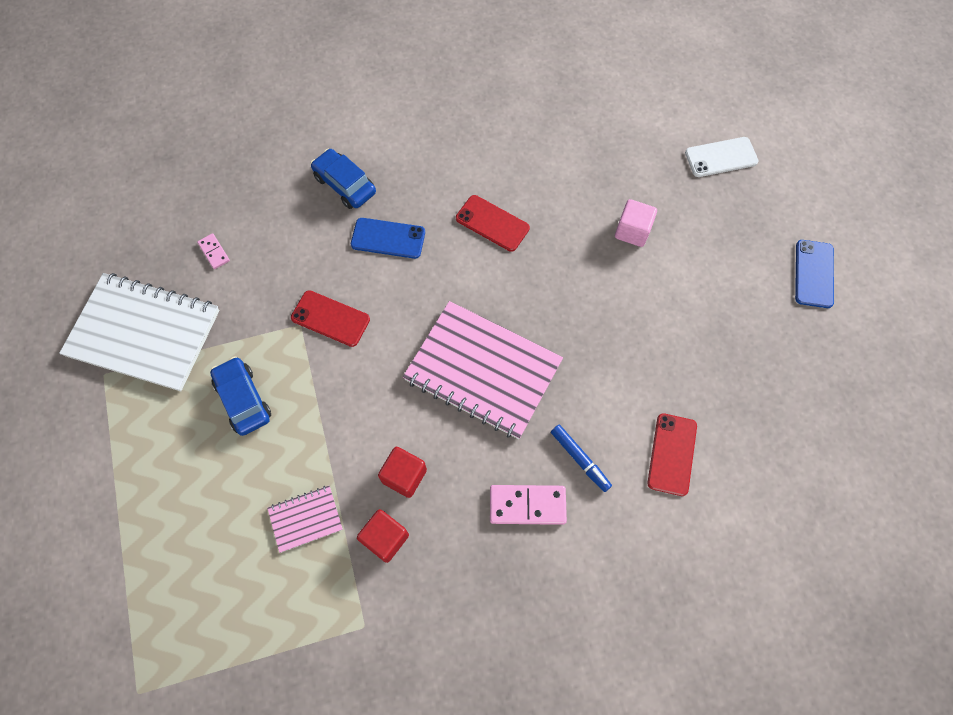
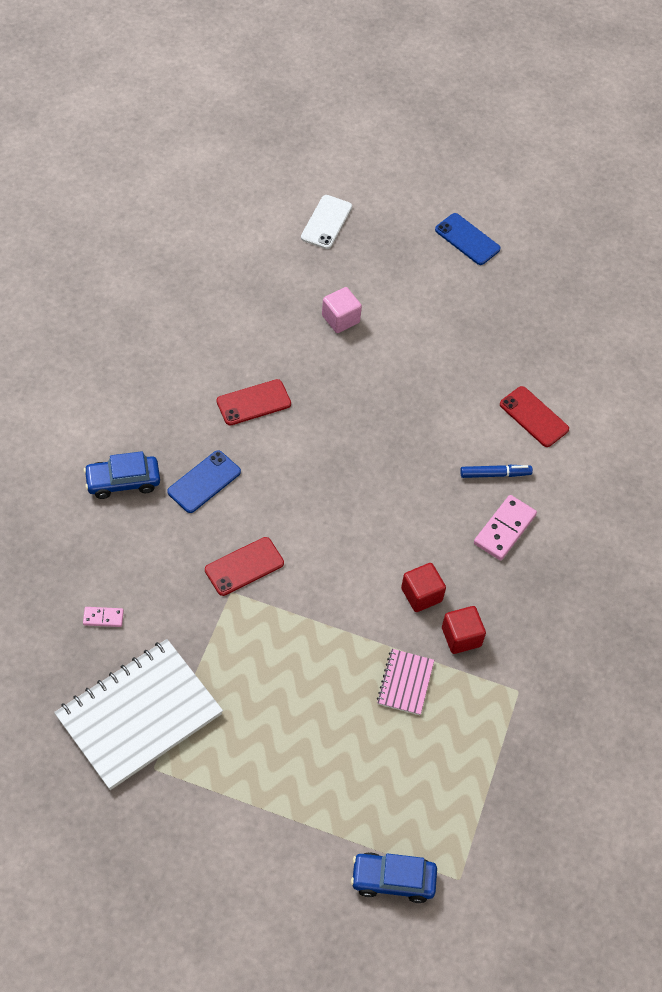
camera: 60 degrees left, 10 degrees down
(243, 399) = (267, 671): blue car -> blue car (393, 880)
(483, 370) = (377, 490): pink notebook -> none

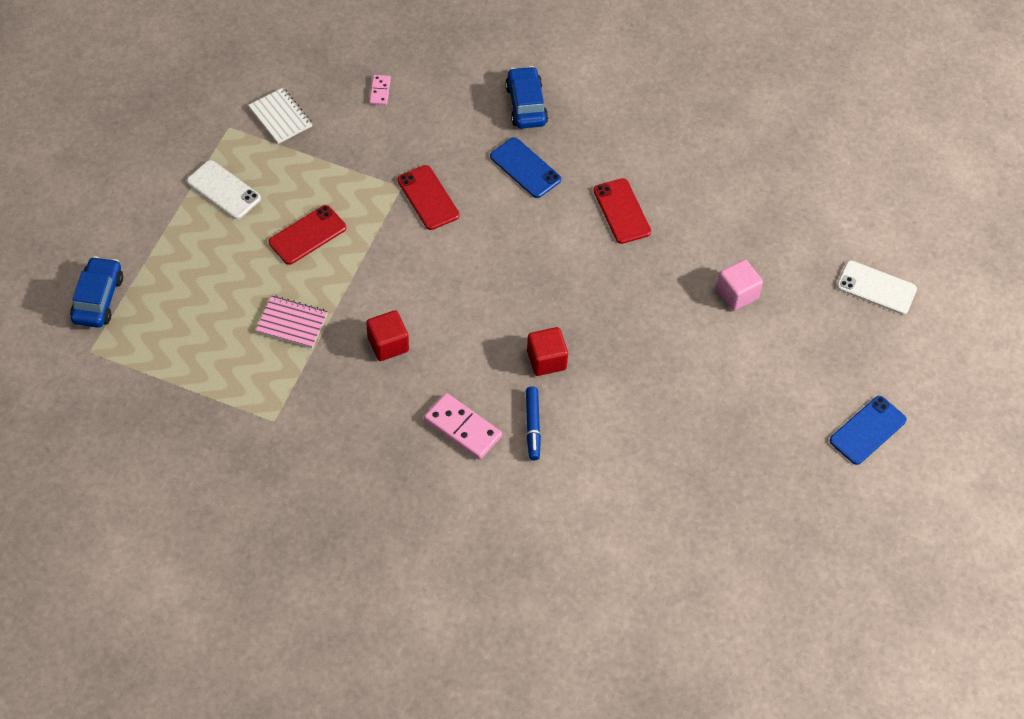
camera: 95 degrees right, 0 degrees up
(139, 715) = (280, 117): white notebook -> white notebook, size x0.46
(241, 765) = (223, 190): none -> white phone
(461, 637) = (338, 375): red cube -> red cube (546, 360)
(534, 417) = (610, 473): red phone -> red phone (307, 235)

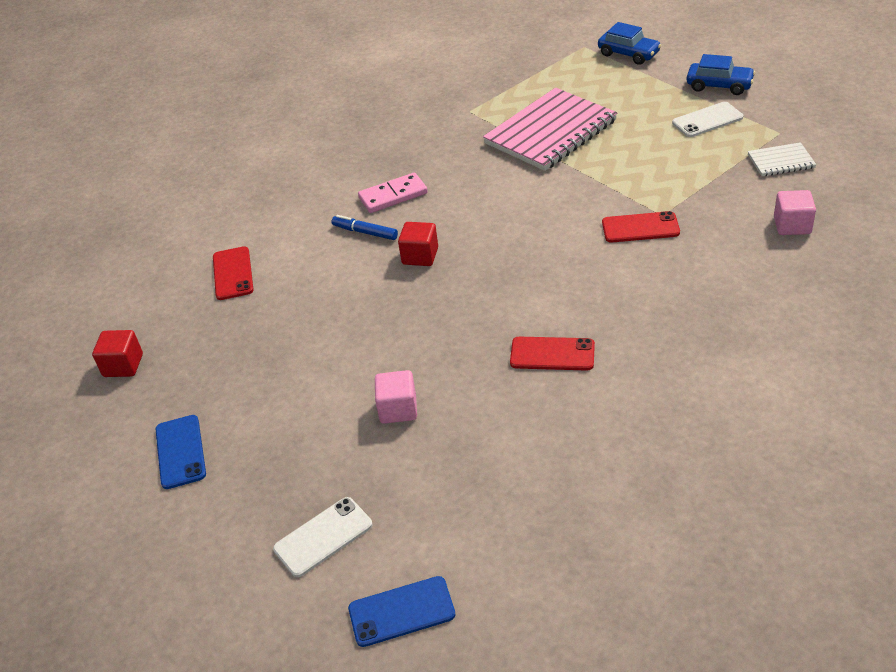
camera: 125 degrees right, 15 degrees down
(292, 323) = (550, 132): pink notebook -> pink notebook, size x2.16
(307, 235) = (635, 154): red phone -> red phone (233, 273)
(380, 91) = (792, 225): pink domino -> pink cube
(388, 344) = (497, 174): red cube -> red cube (123, 365)
(525, 168) = (645, 299): blue phone -> blue phone (401, 611)
(526, 105) = (732, 322): blue car -> blue car (719, 86)

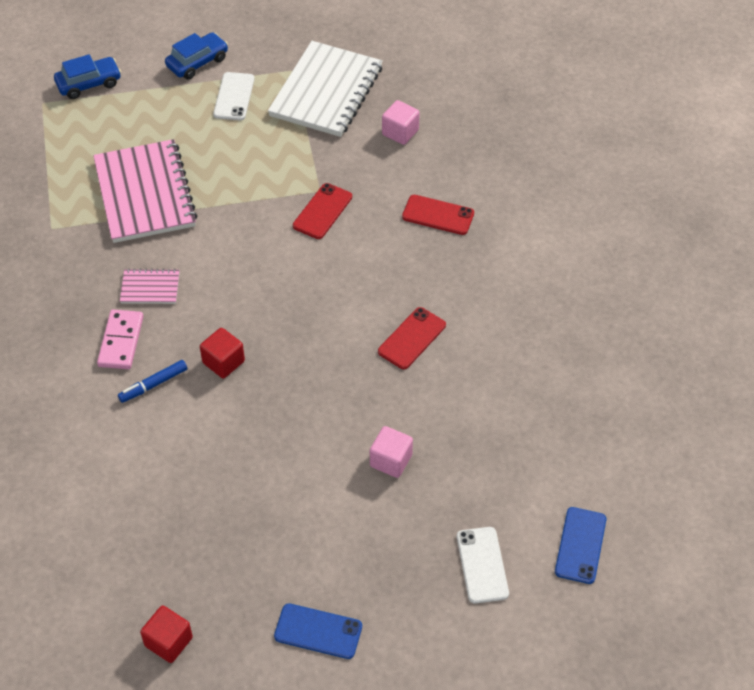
camera: 65 degrees left, 10 degrees up
(233, 273) = (115, 507): red phone -> red phone (438, 215)
(459, 182) = (150, 288): none -> pink notebook
(781, 161) = (326, 91): white notebook -> white notebook, size x2.16

